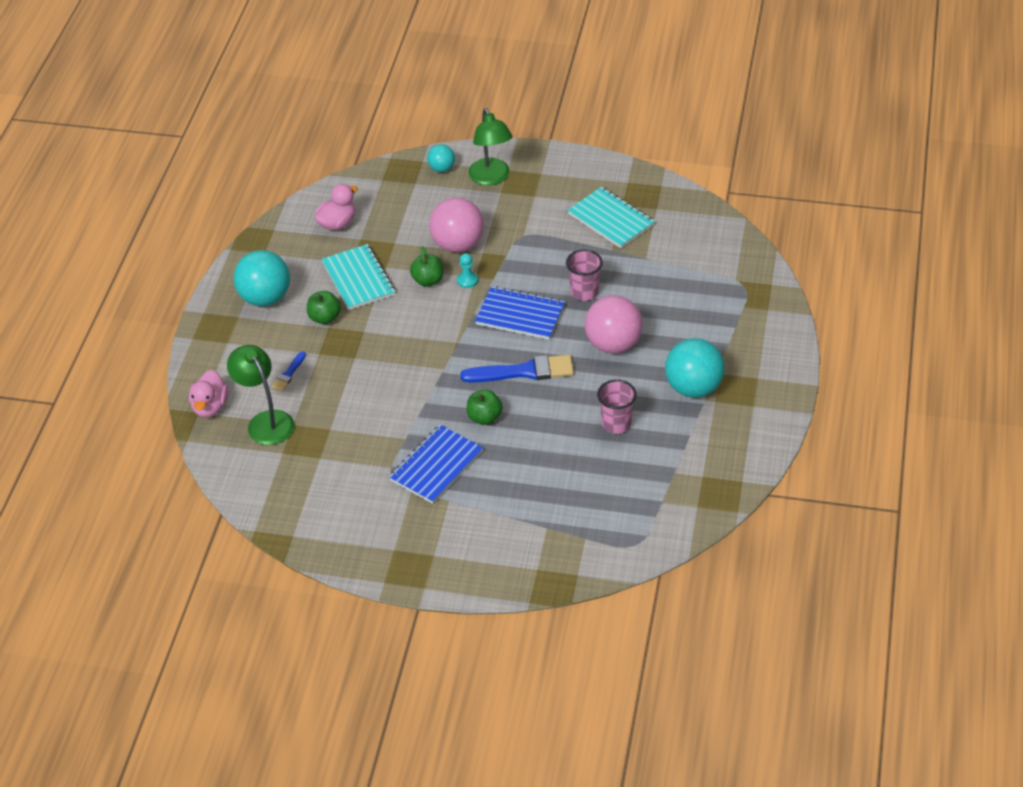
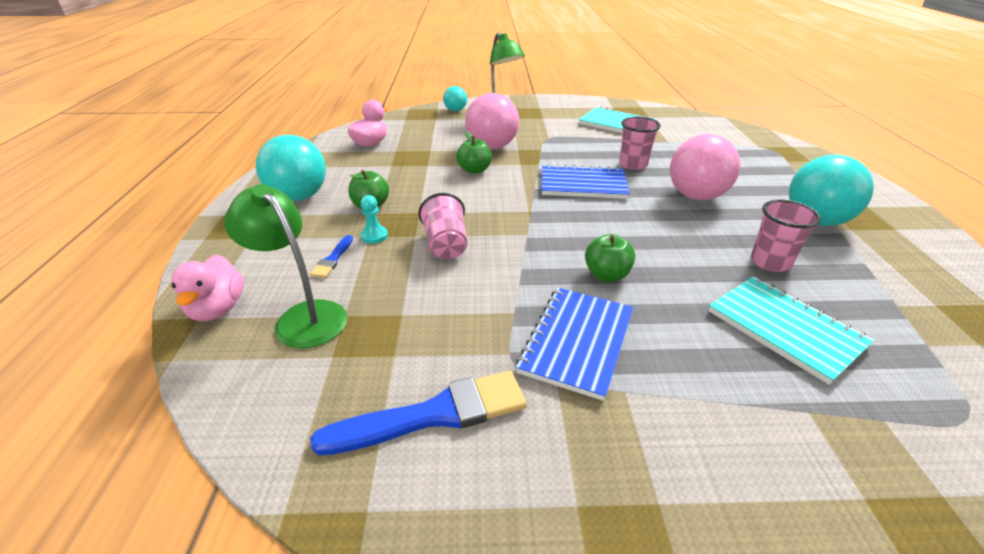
camera: 15 degrees left, 10 degrees down
(358, 279) = (401, 175): turquoise notebook -> turquoise notebook (784, 329)
(376, 371) = (446, 245): none -> pink cup
(467, 280) = (514, 167): turquoise pawn -> turquoise pawn (374, 236)
(523, 371) = (620, 227): blue brush -> blue brush (433, 415)

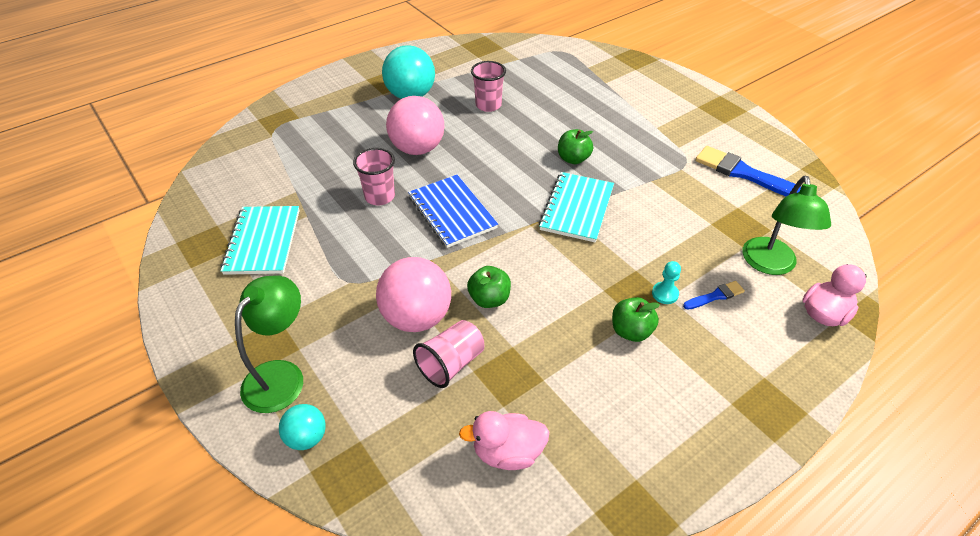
camera: 125 degrees left, 10 degrees up
(299, 197) = (681, 405): turquoise ball -> none
(446, 245) = (626, 245): pink cup -> pink cup (451, 364)
(577, 342) = (644, 150): blue notebook -> none
(784, 329) = (552, 93): turquoise notebook -> turquoise notebook (577, 208)

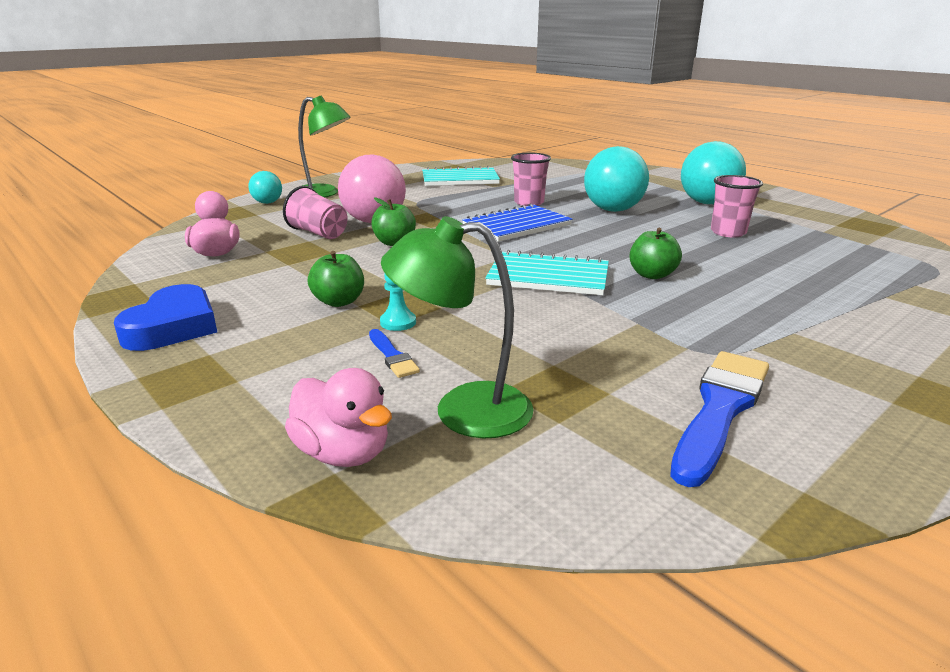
camera: 85 degrees right, 20 degrees down
(417, 149) = (613, 210): pink ball -> turquoise ball
(691, 441) = (173, 327): none -> blue heart

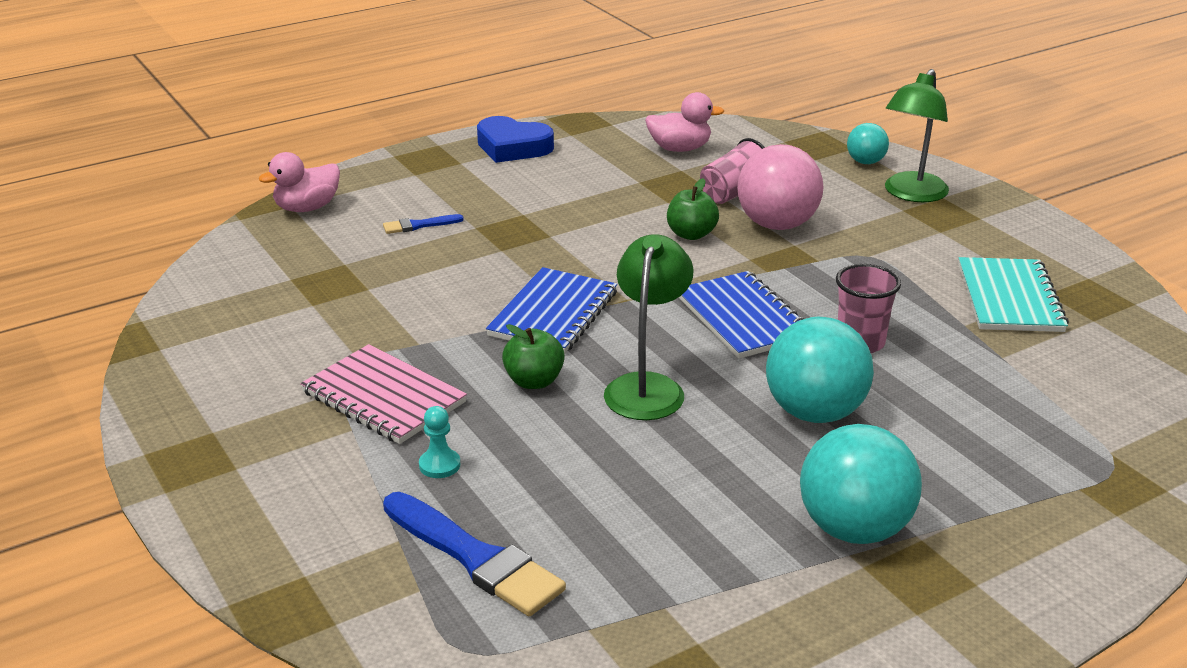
camera: 100 degrees right, 5 degrees up
(339, 302) = (534, 205): green apple -> none
(398, 322) = (478, 229): turquoise pawn -> turquoise pawn (439, 465)
(463, 410) = (327, 246): green lamp -> green lamp (647, 387)
(548, 277) = (553, 314): turquoise notebook -> blue notebook
(720, 410) = (259, 344): blue brush -> blue brush (475, 557)
(728, 232) = (678, 495): pink cup -> none
(735, 325) = (383, 397): none -> pink notebook

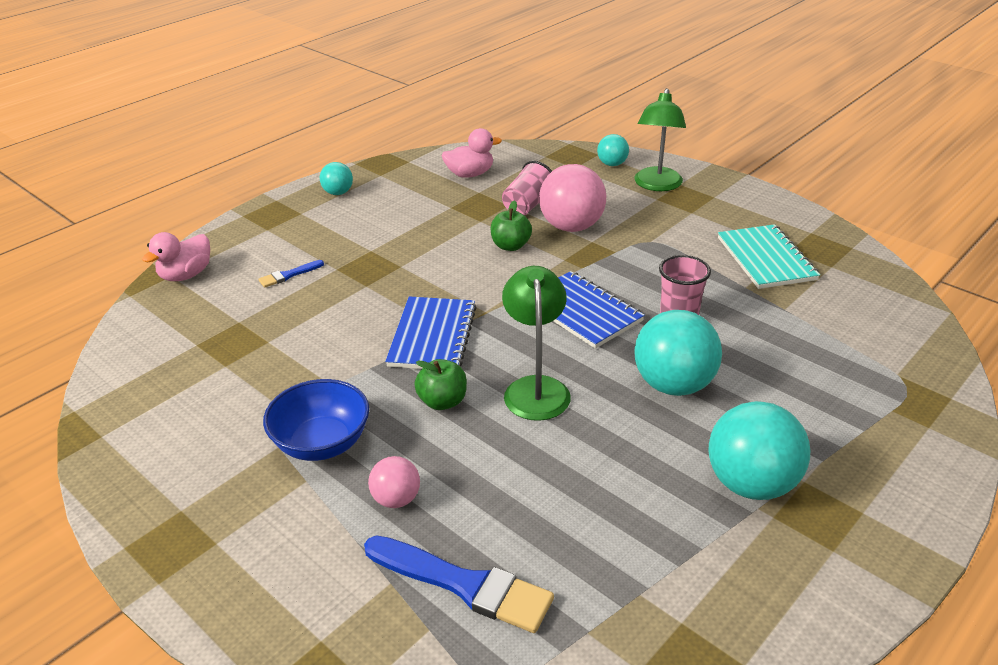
camera: 15 degrees left, 5 degrees up
(383, 397) = (322, 443): pink notebook -> blue bowl
(439, 465) = (396, 499): turquoise pawn -> pink ball
(512, 147) = (338, 193): blue heart -> turquoise ball

